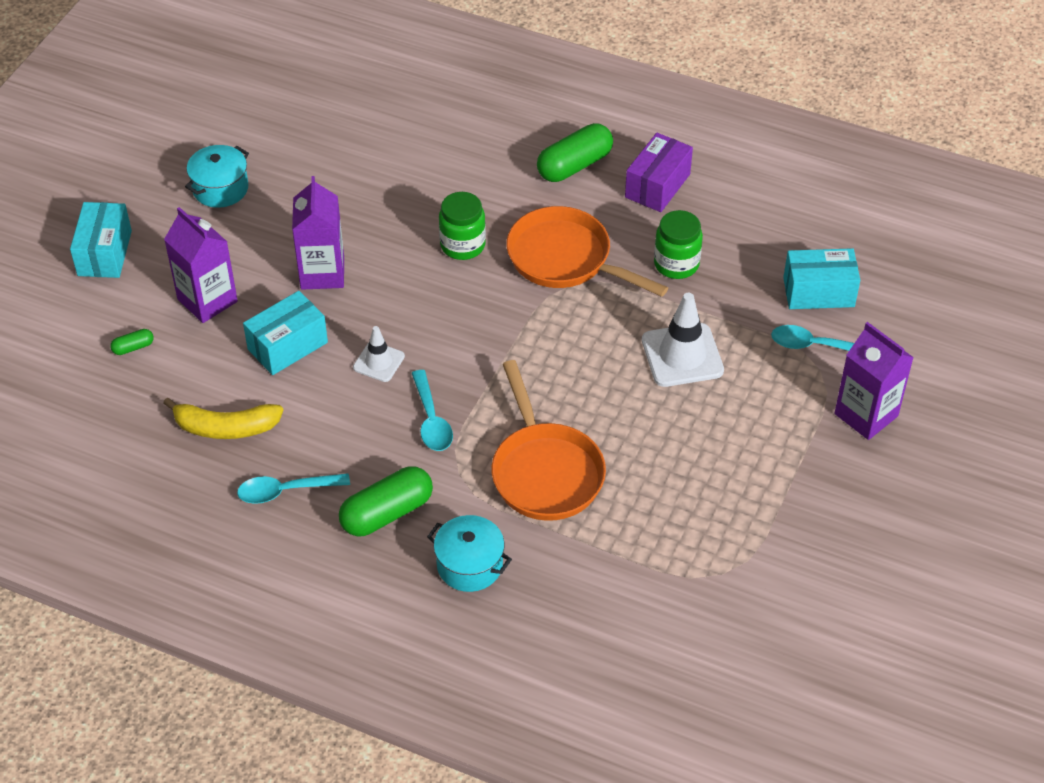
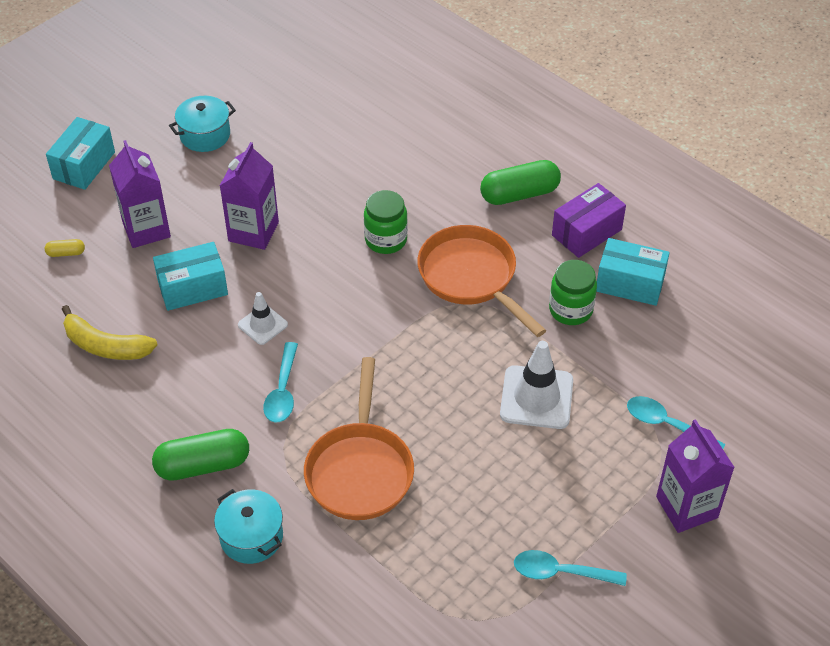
camera: 20 degrees right, 0 degrees up
(133, 347) = (66, 253): green capsule -> yellow capsule
(286, 491) = (127, 418): turquoise spoon -> turquoise spoon (561, 572)
(818, 292) = (693, 374): turquoise box -> turquoise box (630, 284)

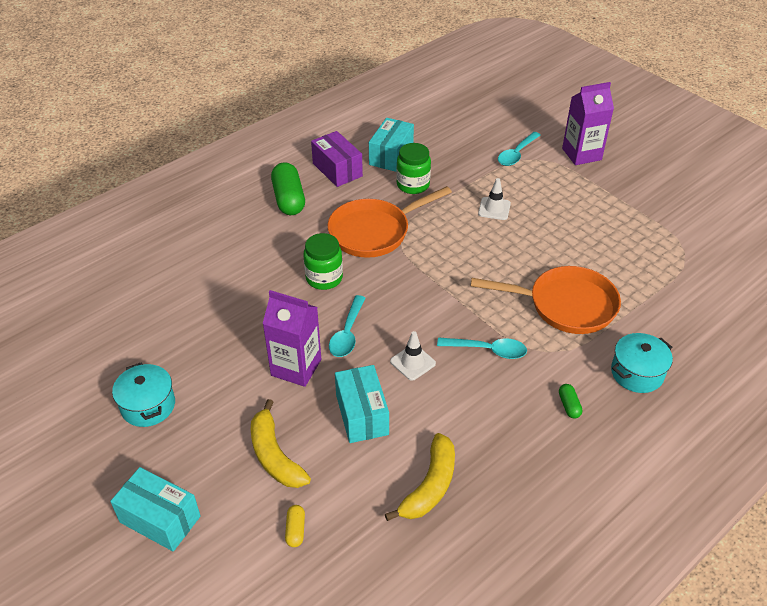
camera: 85 degrees left, 5 degrees down
(146, 229) = (275, 455): purple carton -> yellow banana
(203, 465) = (569, 405): green capsule -> green capsule, size x0.46
(536, 397) = (494, 209): white traffic cone -> white traffic cone, size x0.58
(561, 572) = (640, 211): turquoise spoon -> turquoise spoon (347, 333)

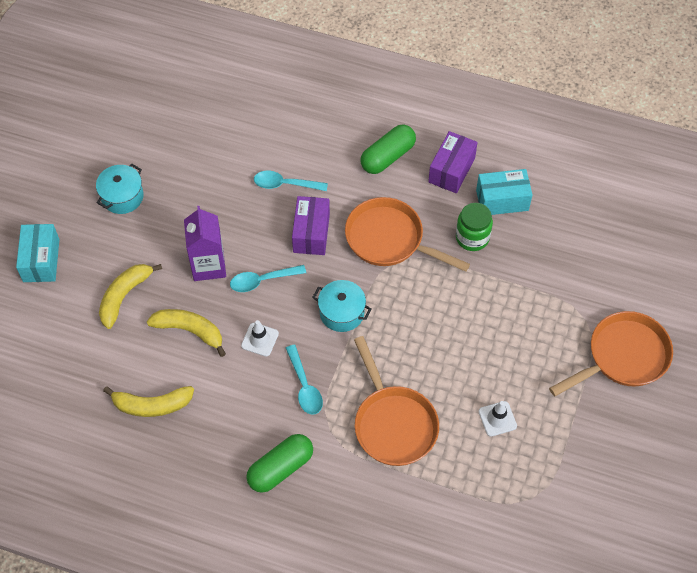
camera: 60 degrees right, 15 degrees up
(295, 530) = (73, 341): yellow capsule -> none
(324, 278) = (311, 233): green jar -> purple box
(362, 414) = (190, 331): turquoise box -> yellow banana
(494, 209) = (484, 316): white traffic cone -> white traffic cone (497, 419)
(516, 154) = (581, 300): turquoise spoon -> turquoise spoon (285, 184)
(569, 405) = (280, 468): green capsule -> green capsule, size x2.17
(581, 154) = (623, 356): purple carton -> orange pan
(637, 373) = (346, 507): turquoise pot -> turquoise pot (342, 312)

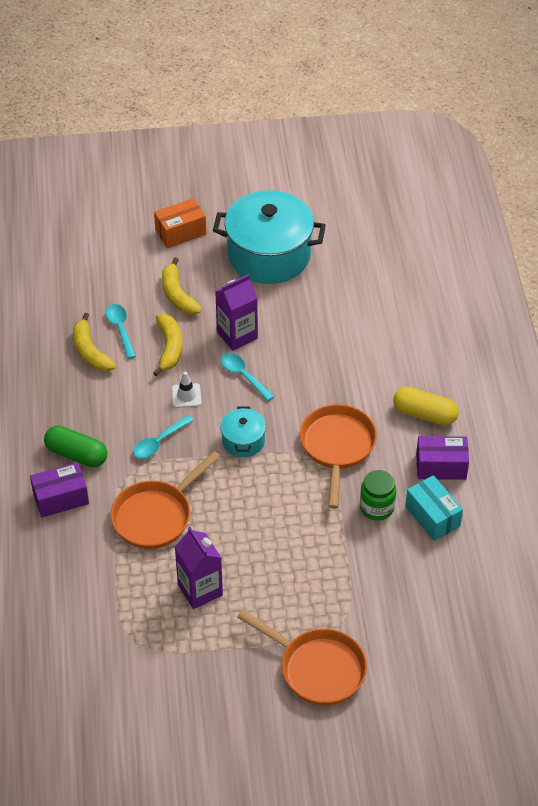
camera: 65 degrees right, 10 degrees down
(41, 260) = (180, 232): turquoise box -> orange box
(122, 196) = (269, 255): turquoise pot -> turquoise pot, size x2.12
(124, 296) = (178, 295): yellow banana -> yellow banana turned 120 degrees counterclockwise
(285, 184) = (348, 354): turquoise spoon -> turquoise spoon (120, 329)
(311, 233) = (310, 390): purple box -> purple box (61, 498)
(387, 157) = (424, 414): green capsule -> yellow capsule
(497, 419) = (200, 590): white traffic cone -> purple carton

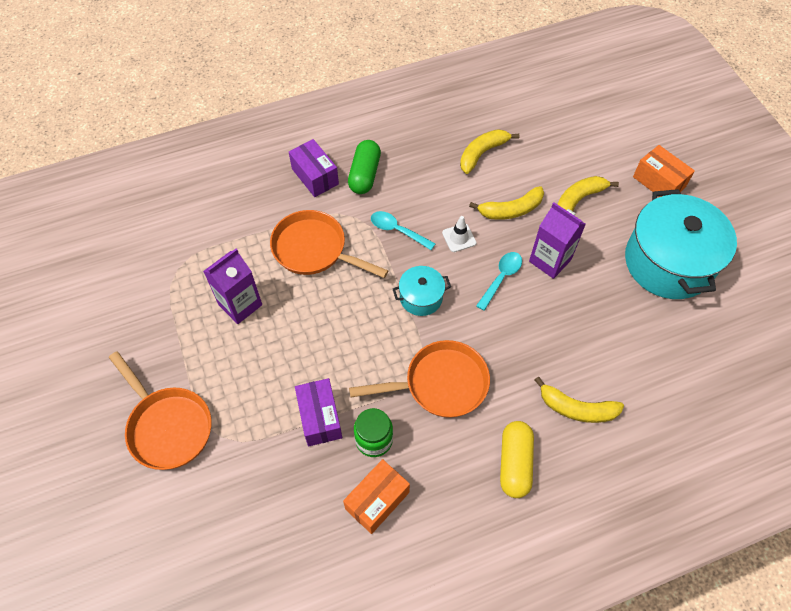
camera: 75 degrees right, 10 degrees up
(120, 329) = (517, 168): turquoise spoon -> none
(317, 668) = (168, 426): orange pan -> orange pan turned 60 degrees counterclockwise
(388, 360) = (576, 408): none -> yellow banana
(432, 516) = (377, 500): turquoise box -> orange box
(441, 466) = (448, 496): purple box -> purple box (320, 417)

